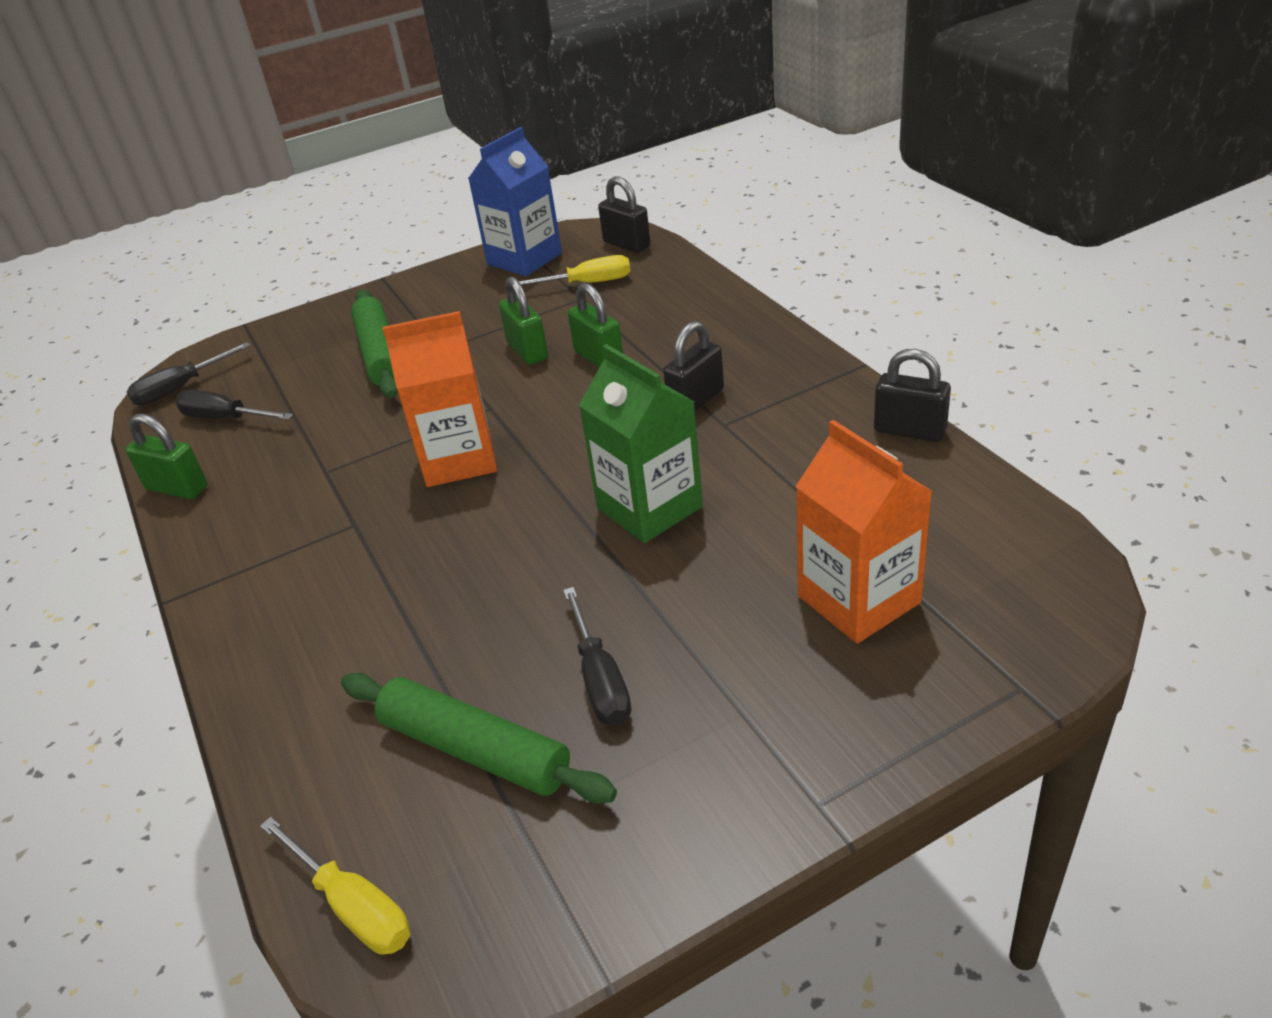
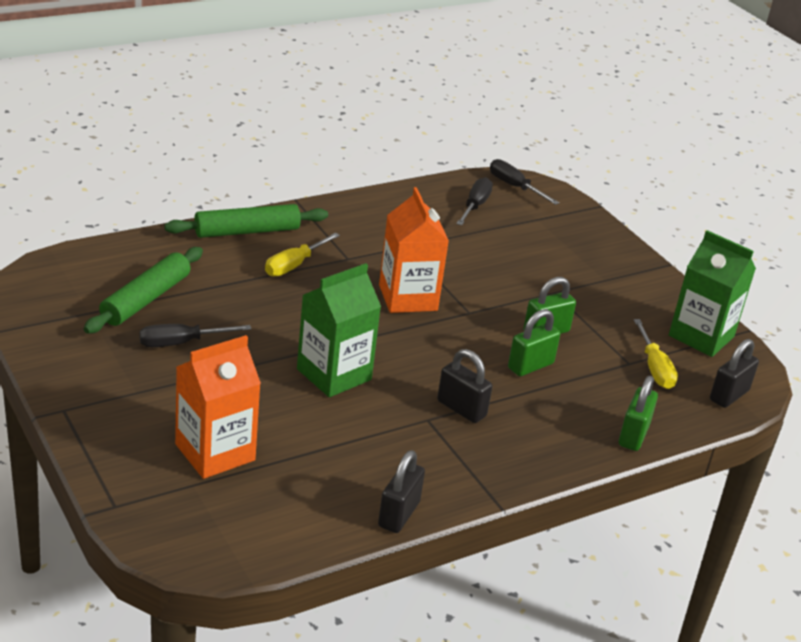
camera: 80 degrees right, 5 degrees down
(177, 488) = (400, 194): green padlock -> green padlock (633, 435)
(353, 906) = (65, 264): yellow screwdriver -> yellow screwdriver (294, 265)
(380, 353) = (550, 265): green rolling pin -> green rolling pin (247, 231)
(524, 259) = (701, 336): blue carton -> green carton

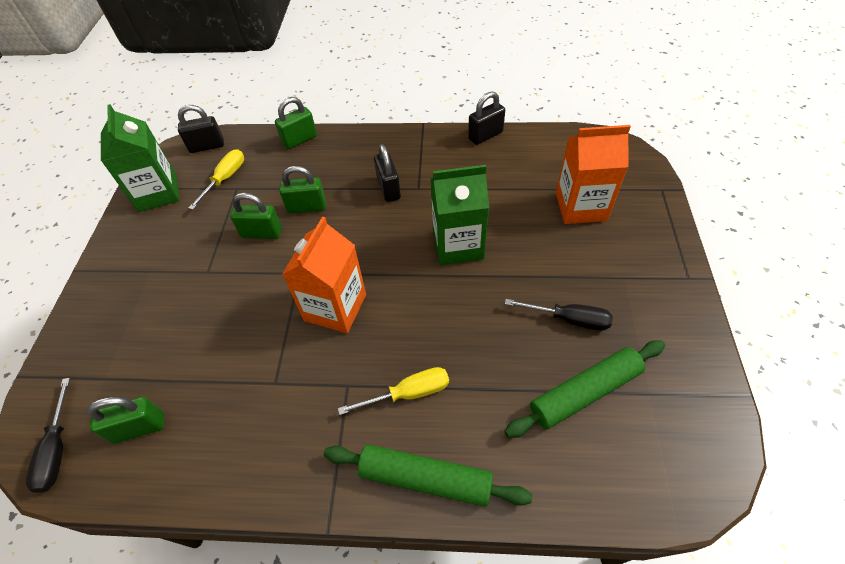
camera: 140 degrees left, 20 degrees up
(475, 206) = (139, 428): black screwdriver -> green padlock

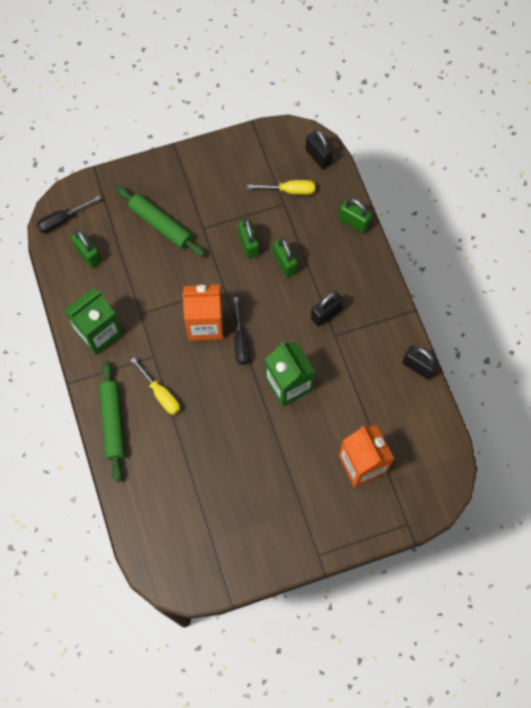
camera: 65 degrees right, 15 degrees up
(158, 193) = (257, 152): green carton -> green carton (98, 333)
(569, 319) = (250, 478): black screwdriver -> black screwdriver (240, 341)
(584, 392) = (198, 499): green rolling pin -> green rolling pin (160, 225)

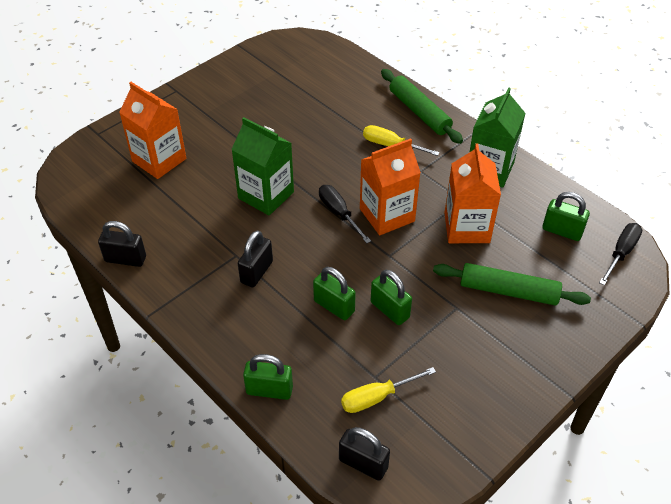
camera: 155 degrees right, 20 degrees down
(154, 287) = (467, 227): none -> orange carton

